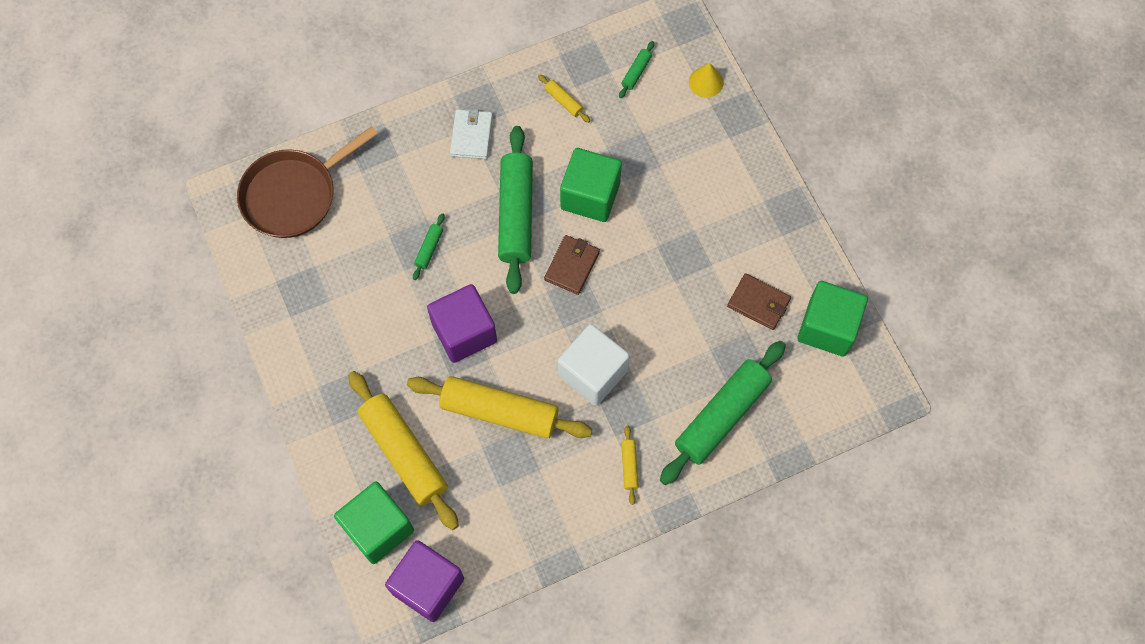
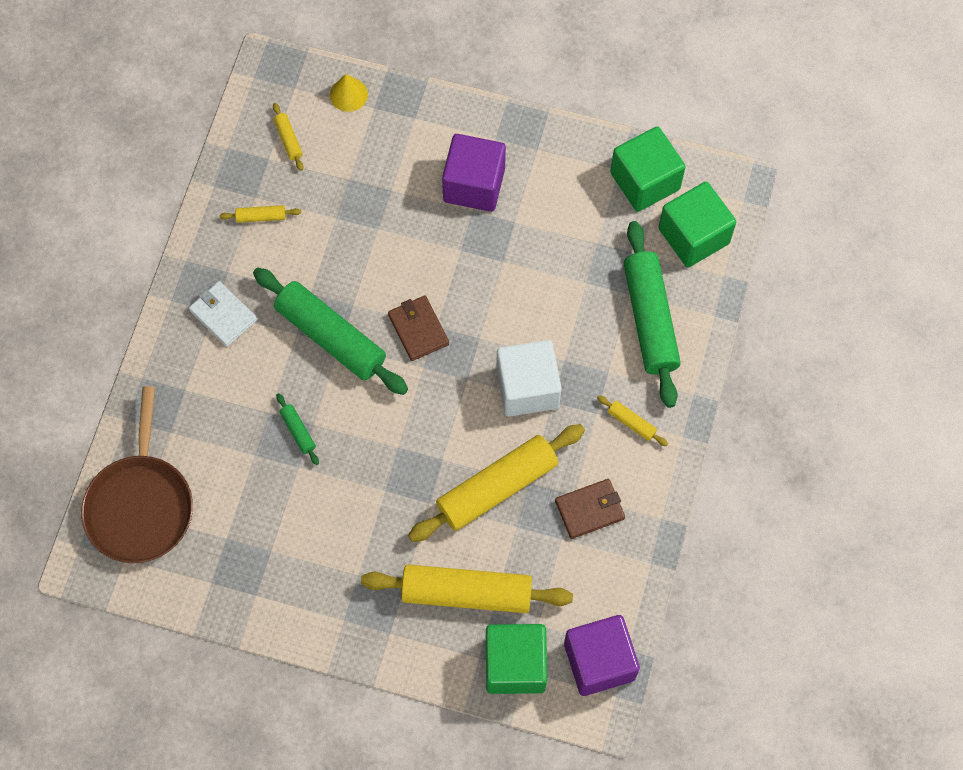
camera: 50 degrees left, 0 degrees up
(464, 332) = (401, 461): purple cube -> purple cube (474, 185)
(590, 196) = (368, 265): green cube -> green cube (693, 236)
(636, 72) = (288, 139): green rolling pin -> yellow rolling pin
(758, 303) = (579, 214): brown wallet -> brown wallet (589, 510)

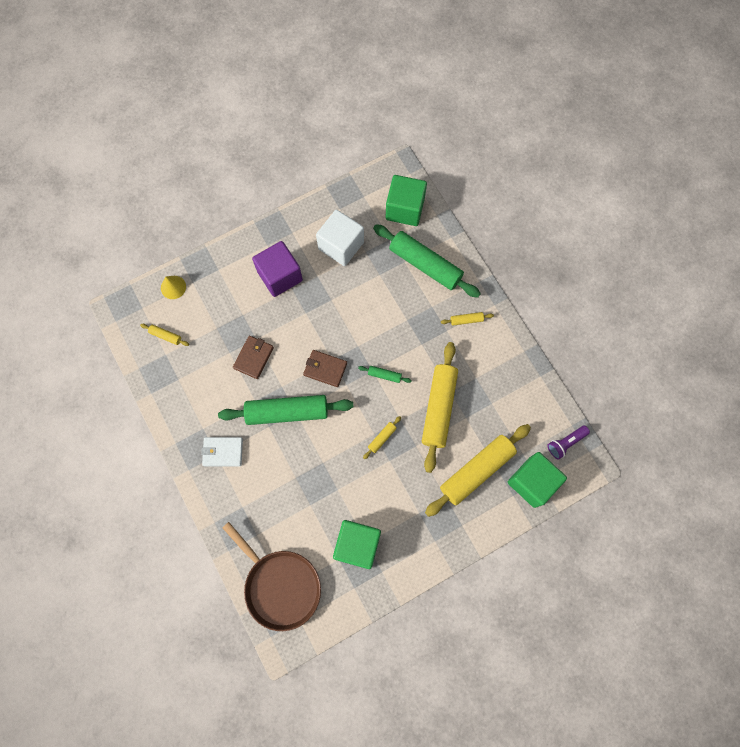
camera: 45 degrees left, 5 degrees up
(261, 217) = (191, 386): yellow rolling pin -> yellow rolling pin (382, 438)
(298, 431) = (319, 473): green rolling pin -> green rolling pin (384, 375)
(527, 388) = (404, 348): white cube -> white cube (341, 245)
(589, 510) = (489, 378): brown wallet -> brown wallet (253, 358)
(599, 661) = (565, 443): purple cube -> purple flashlight
(645, 181) = (357, 203): green cube -> green cube (357, 545)

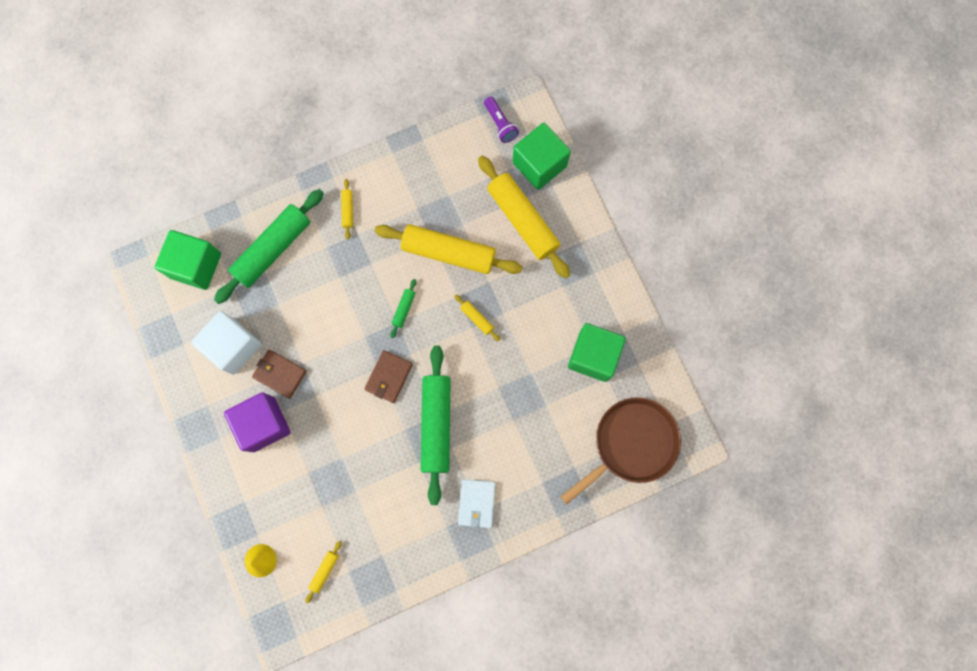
camera: 85 degrees left, 5 degrees up
(253, 358) = (365, 461): brown wallet -> brown wallet (280, 374)

